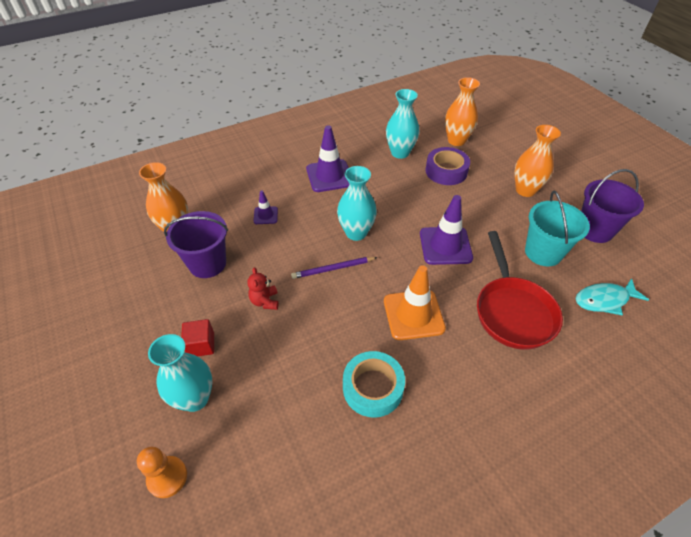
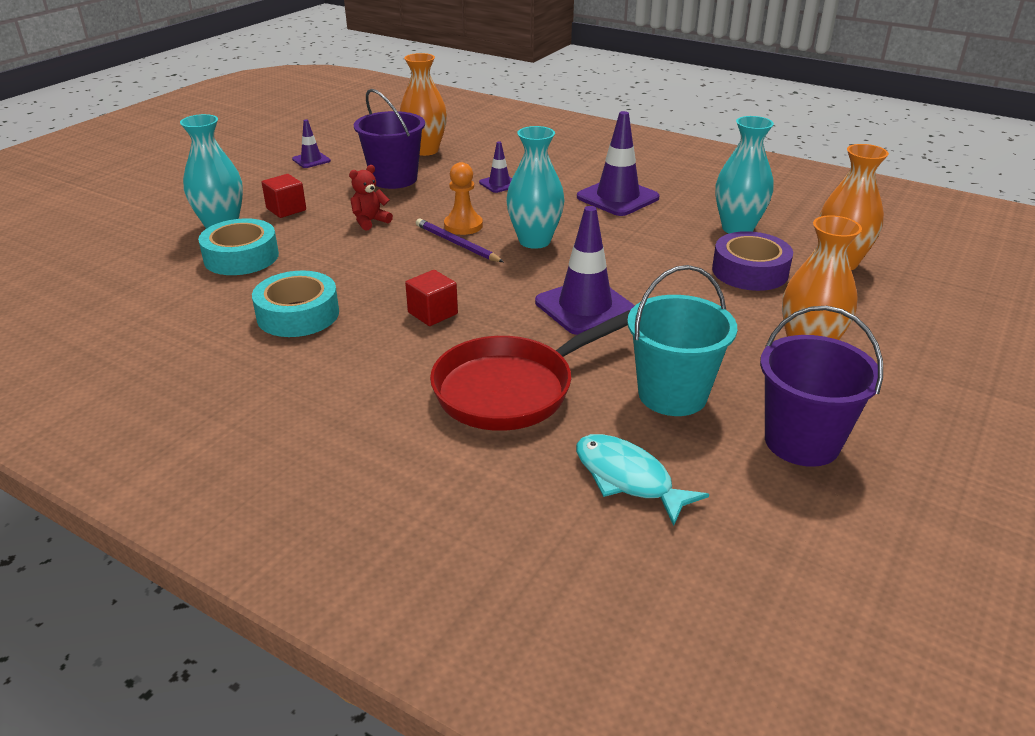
camera: 60 degrees right, 15 degrees down
(123, 300) = (311, 160): none -> purple traffic cone
(167, 477) = (132, 241): orange pawn -> orange pawn (463, 226)
(261, 399) = (241, 257): none -> turquoise tape
(413, 314) = (432, 313): orange traffic cone -> red cube

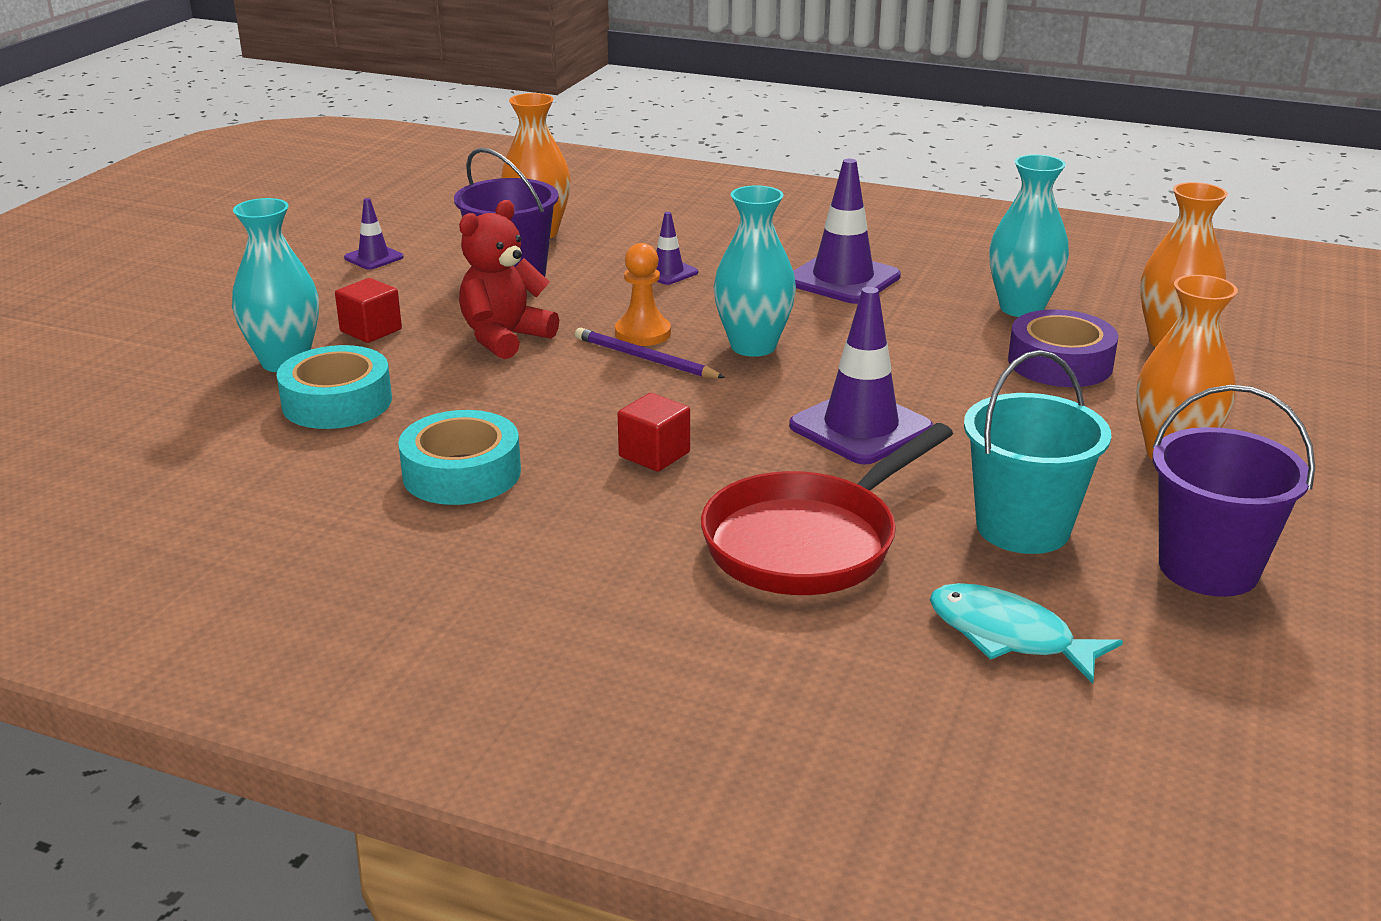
camera: 10 degrees left, 5 degrees down
(370, 221) = (505, 338): red teddy bear -> red teddy bear, size x1.65

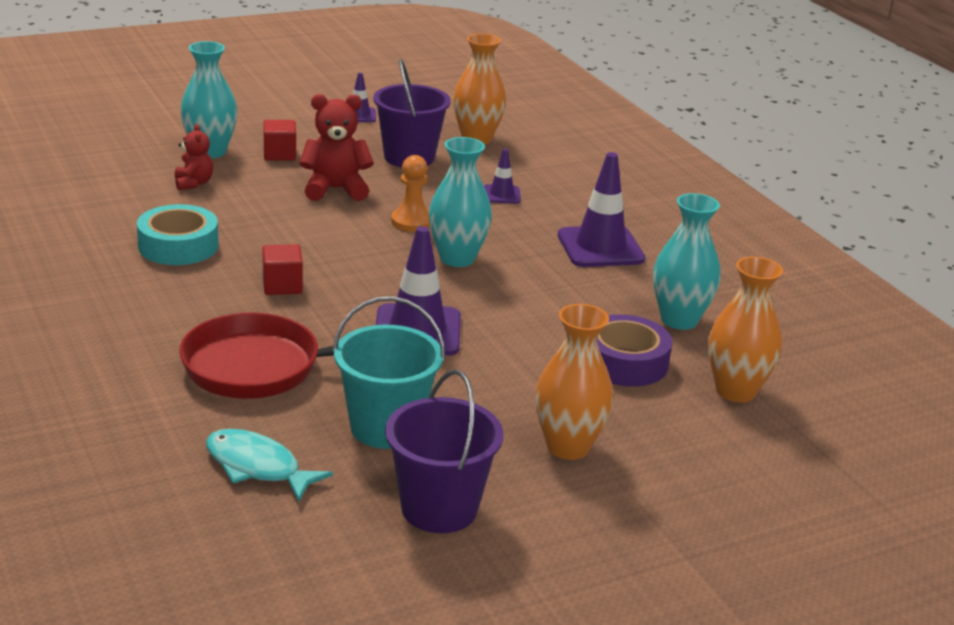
camera: 40 degrees right, 0 degrees up
(337, 402) = (193, 183): turquoise tape -> red teddy bear
(645, 359) = (383, 236): purple pencil -> none
(1008, 636) = (257, 467): turquoise fish -> turquoise fish turned 45 degrees counterclockwise

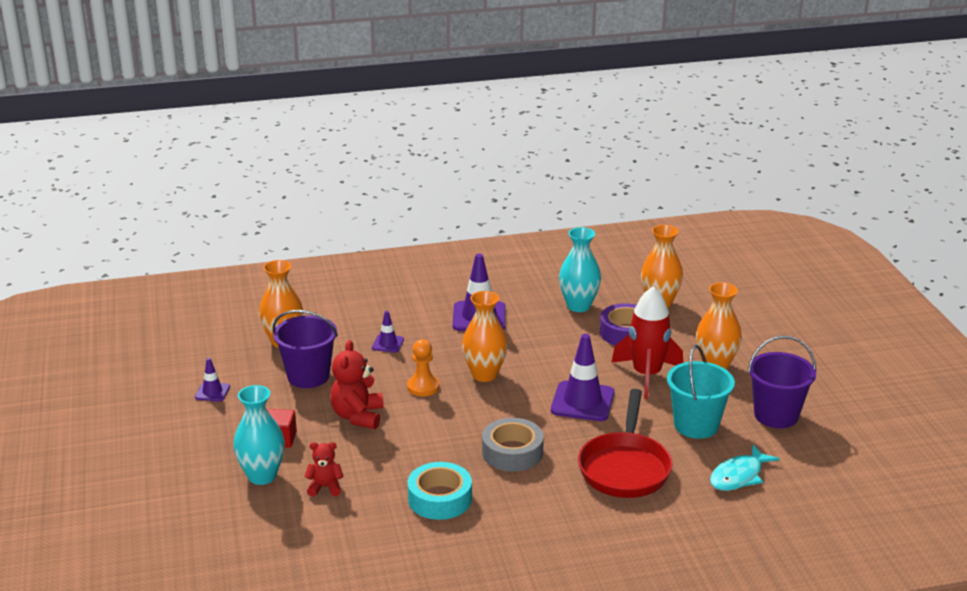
camera: 75 degrees left, 0 degrees up
(282, 285) = (512, 452): red cube -> grey tape
(457, 258) = (484, 374): turquoise vase -> orange vase
(509, 382) = (646, 375): none -> red rocket

